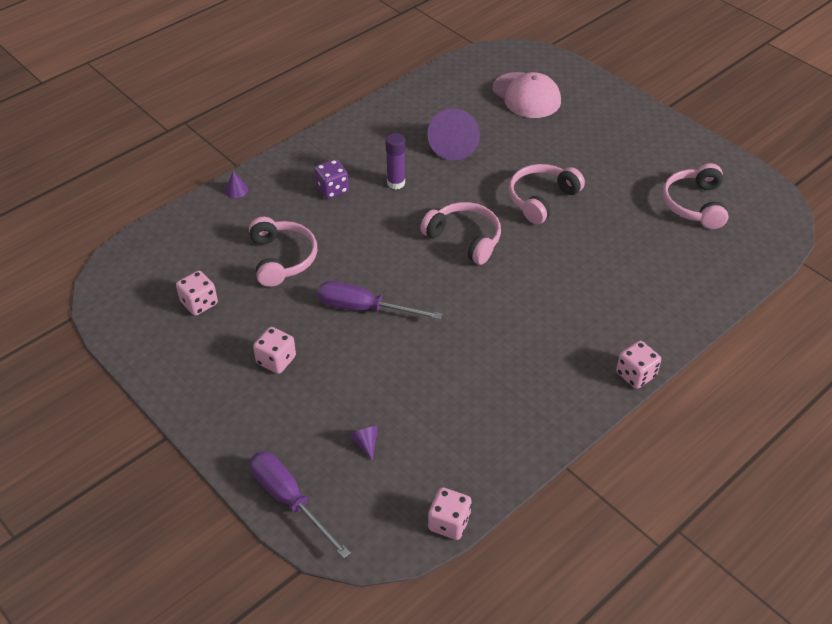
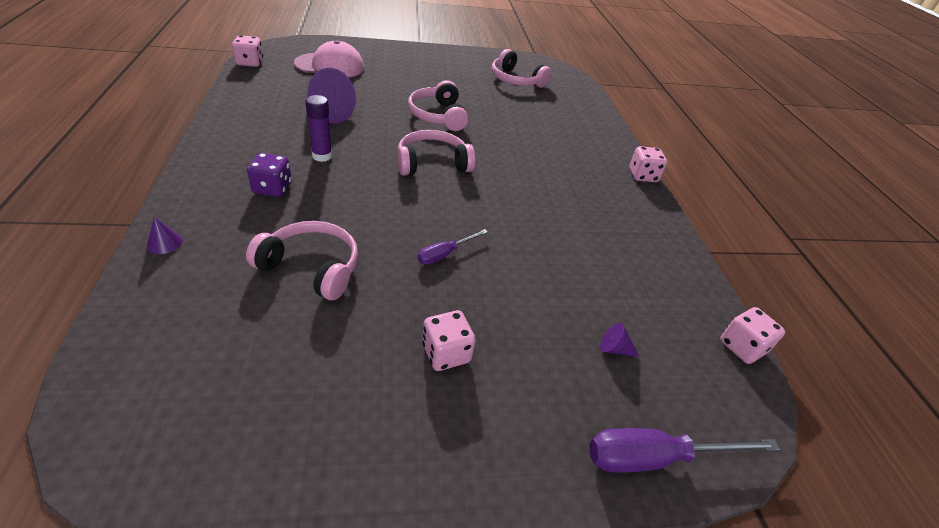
camera: 60 degrees left, 5 degrees down
(199, 303) = (284, 371): pink dice -> pink dice (250, 63)
(364, 308) = (445, 254): purple screwdriver -> purple screwdriver, size x0.58

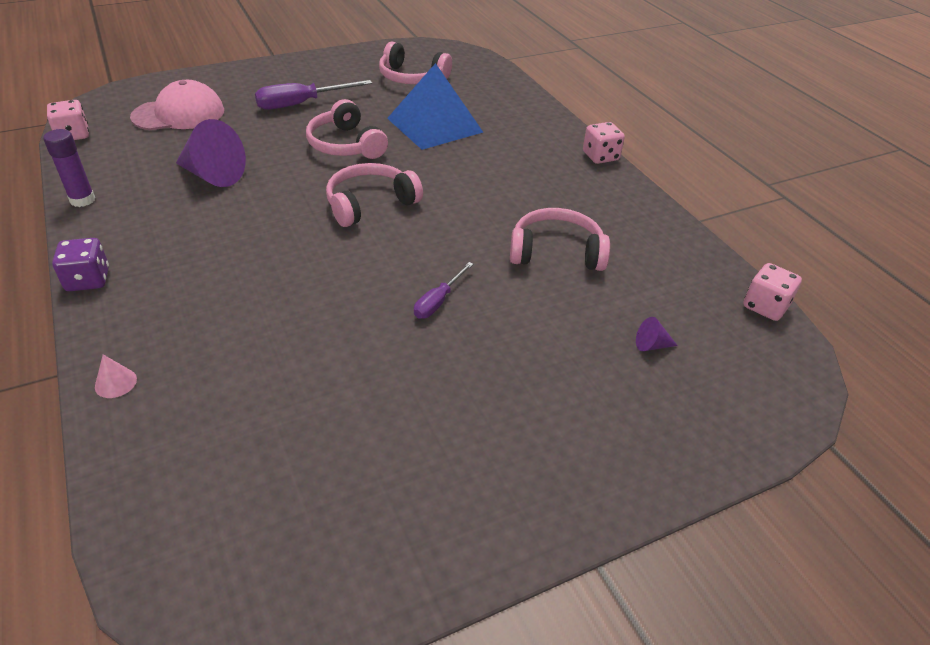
camera: 15 degrees left, 0 degrees up
(165, 243) = (115, 383): purple cone -> pink cone
(272, 188) = (203, 284): purple dice -> purple dice (88, 280)
(311, 267) = (303, 359): pink headphones -> pink headphones (556, 252)
(322, 156) = (238, 230): purple glue stick -> purple glue stick (82, 200)
(446, 353) = (493, 401): pink dice -> none
(515, 118) = (434, 125): none -> blue pyramid
(655, 457) = (730, 432): purple screwdriver -> purple screwdriver (301, 104)

